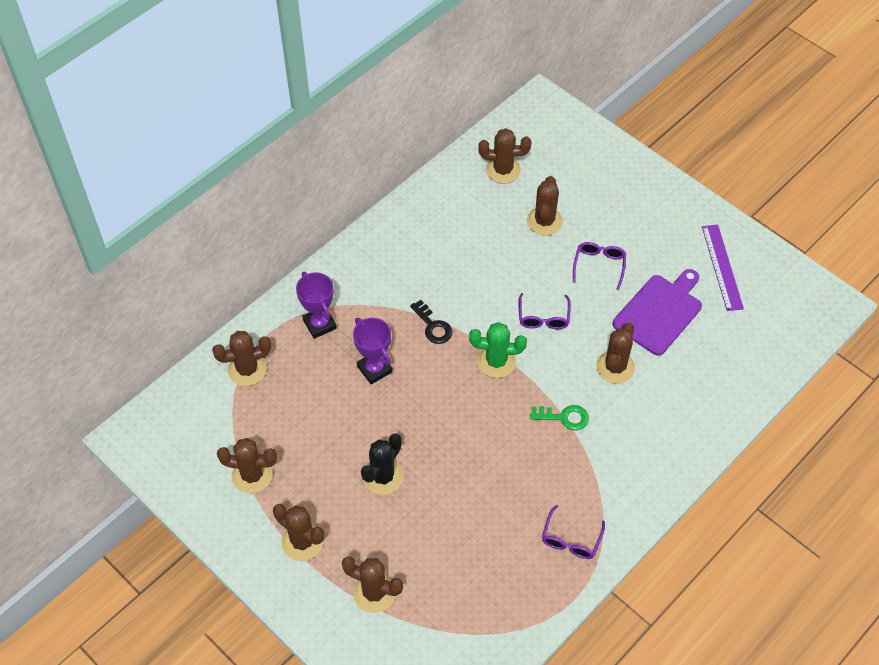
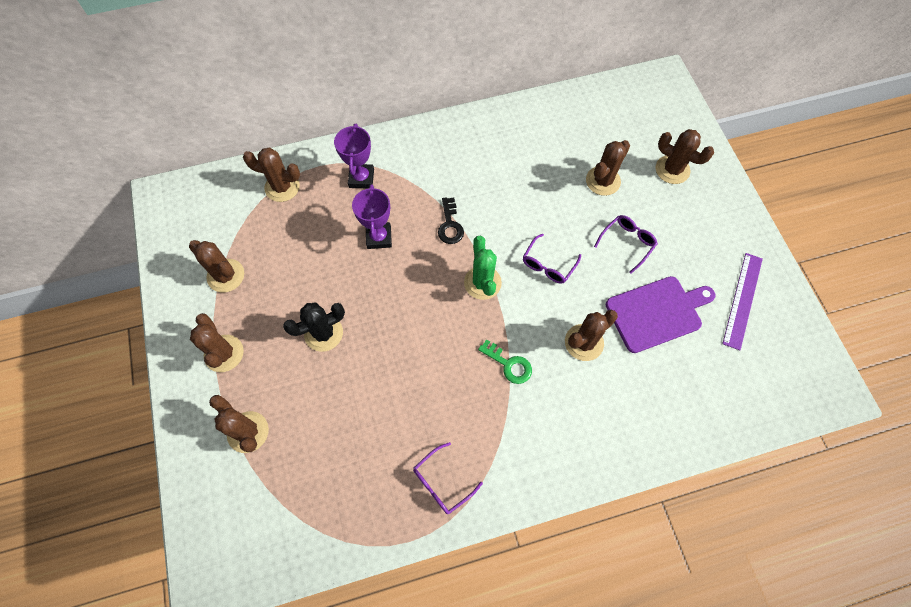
camera: 30 degrees right, 10 degrees up
(496, 361) = (482, 282): green cactus -> green cactus turned 45 degrees clockwise
(503, 170) = (594, 121): brown cactus -> brown cactus (672, 170)

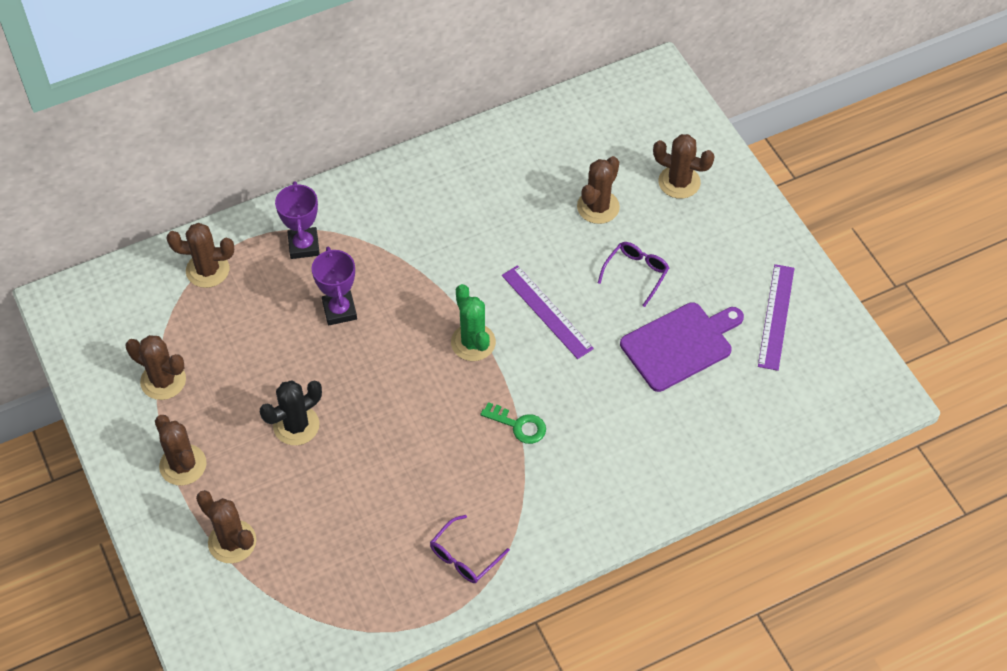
camera: 10 degrees left, 10 degrees down
(450, 225) = (422, 284): black key -> none
(548, 265) = (547, 311): purple glasses -> purple ruler
(584, 342) = (601, 389): brown cactus -> none

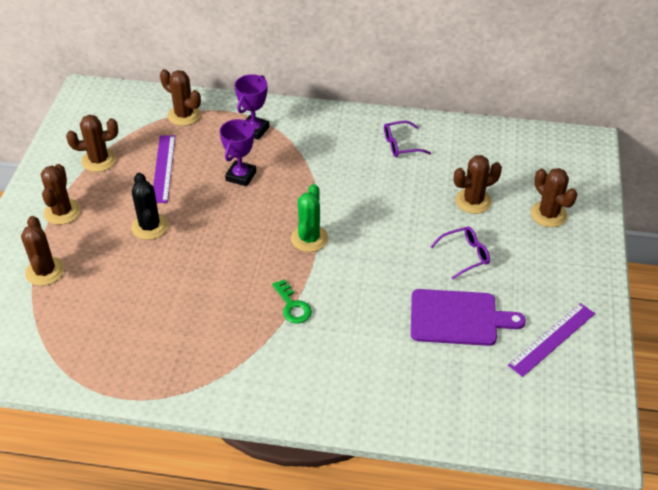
camera: 35 degrees right, 10 degrees down
(163, 381) = (99, 160): brown cactus -> brown cactus turned 75 degrees counterclockwise
(296, 425) = (150, 227): black cactus -> black cactus turned 75 degrees clockwise
(464, 557) = (176, 368): purple glasses -> purple glasses (400, 145)
(547, 311) = (378, 246): purple ruler -> purple ruler (163, 168)

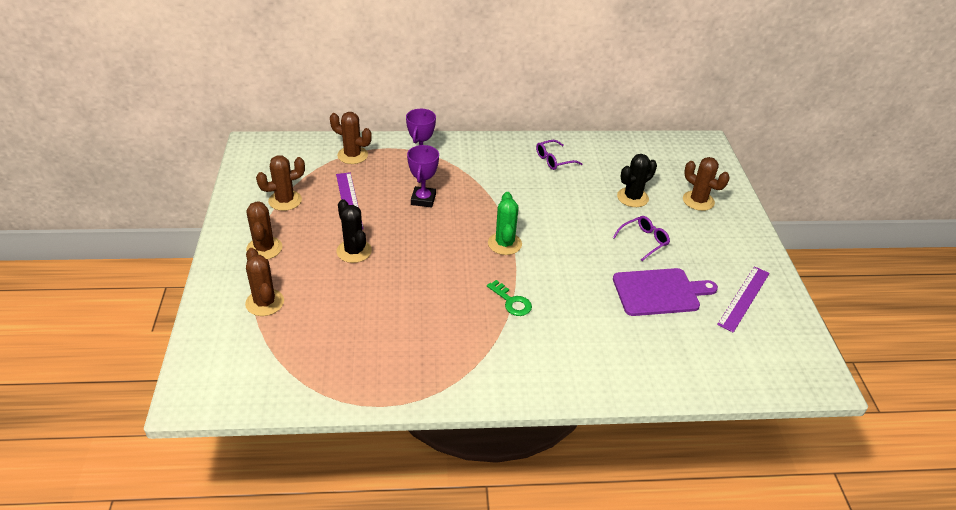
camera: 15 degrees left, 5 degrees down
(473, 201) = (632, 197): brown cactus -> black cactus

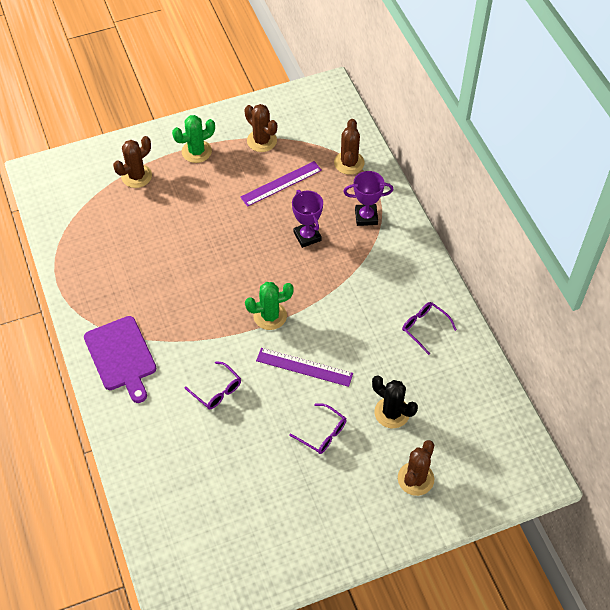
camera: 75 degrees right, 15 degrees up
(264, 248) = (196, 151): brown cactus -> green cactus
(354, 251) = (216, 210): black cactus -> none
(423, 199) = (307, 236): purple trophy -> purple trophy turned 75 degrees clockwise
(511, 302) = (195, 339): green key -> none
(579, 299) = (217, 391): none -> purple glasses
(659, 292) = (250, 457): purple cutting board -> purple cutting board (121, 356)
(743, 298) = (269, 536): purple ruler -> purple ruler (304, 367)

